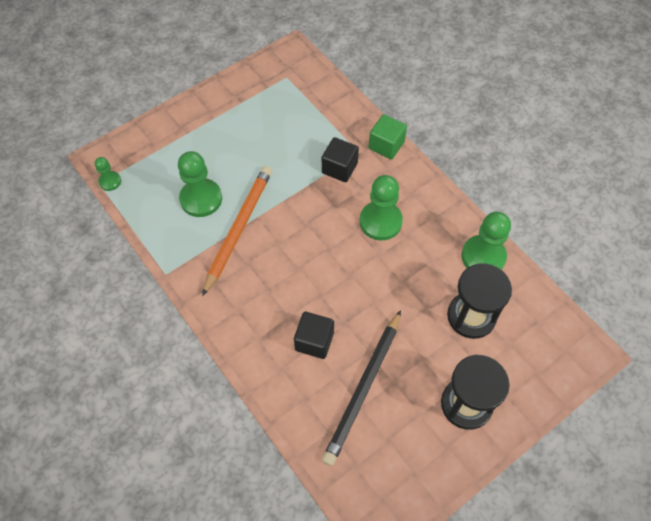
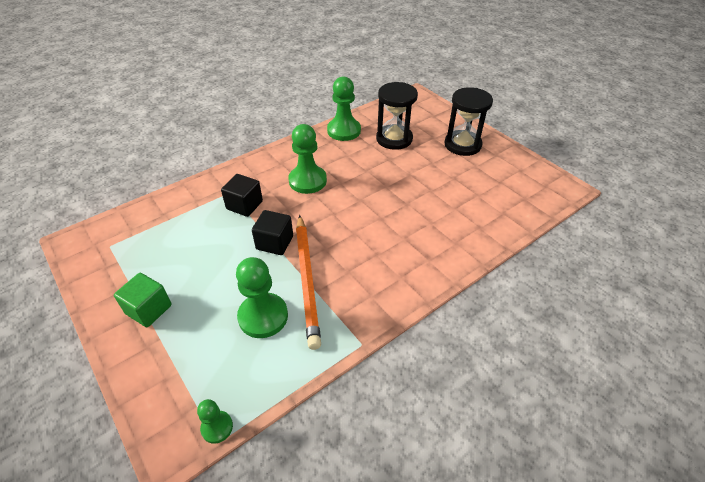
camera: 90 degrees left, 15 degrees down
(238, 229) = (307, 280): orange pencil -> orange pencil turned 120 degrees counterclockwise
(314, 341) = (426, 221): black cube -> black cube (274, 243)
(363, 388) = (462, 193): black pencil -> none
(386, 145) = (225, 175): green cube -> green cube (149, 309)

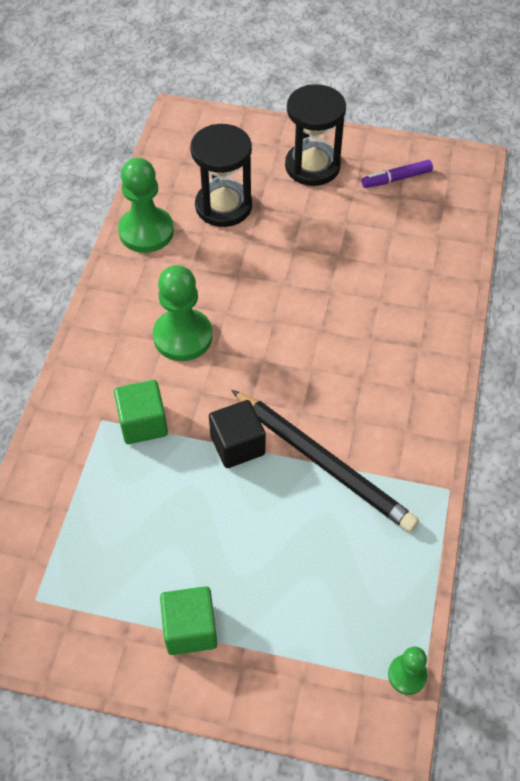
camera: 40 degrees left, 10 degrees up
(244, 205) = (143, 423): black cube -> green cube
(263, 316) = (324, 537): green pawn -> none
(307, 280) = (323, 462): orange pencil -> black pencil
(507, 173) = (396, 179): none -> purple marker

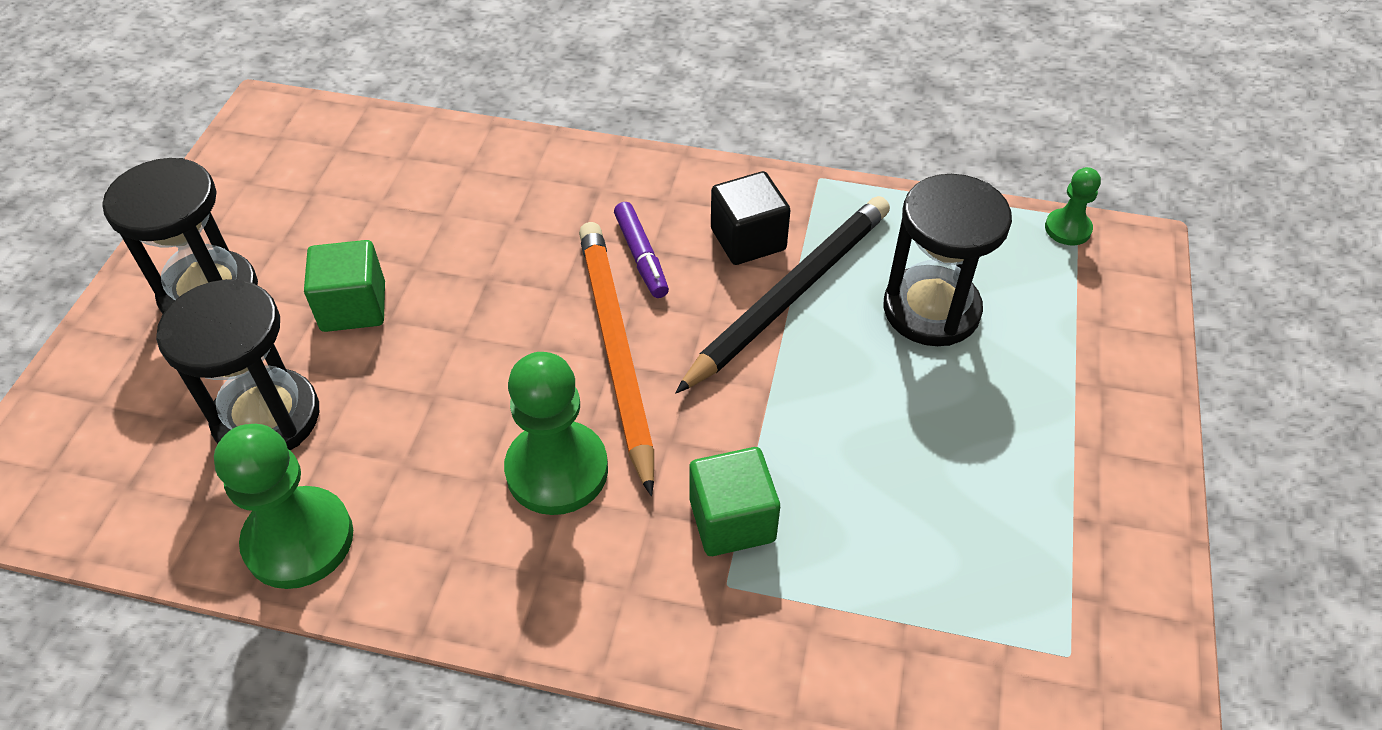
camera: 90 degrees left, 5 degrees down
(190, 629) = (1066, 442): green cube -> green cube (353, 307)
(237, 445) = (767, 392): black cube -> black cube (748, 239)
(271, 362) = (616, 351): none -> orange pencil
(312, 555) = (931, 310): none -> black hourglass
(396, 179) = (273, 194): purple marker -> purple marker (641, 256)

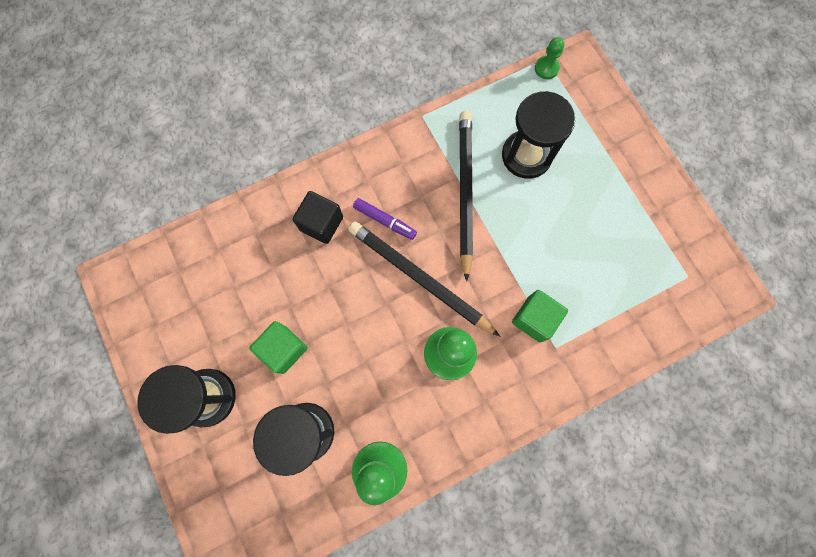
camera: 40 degrees left, 25 degrees up
(616, 351) = (420, 278): orange pencil -> black pencil
(748, 239) = (422, 175): black cube -> black cube (321, 223)

